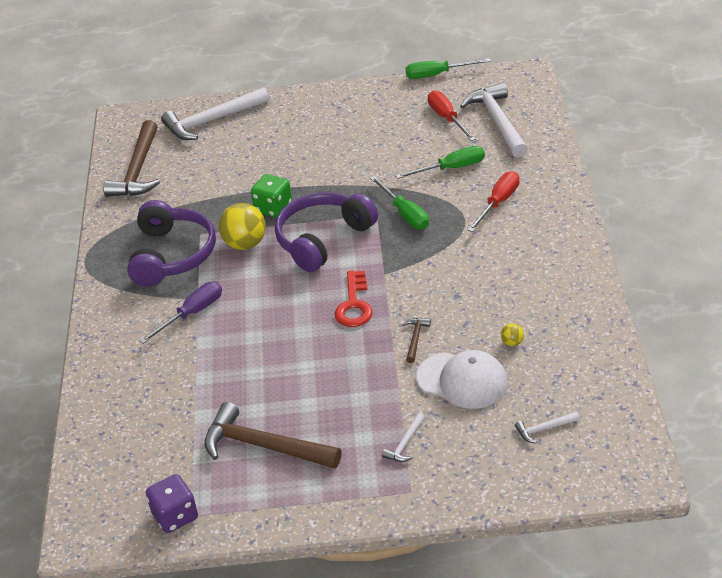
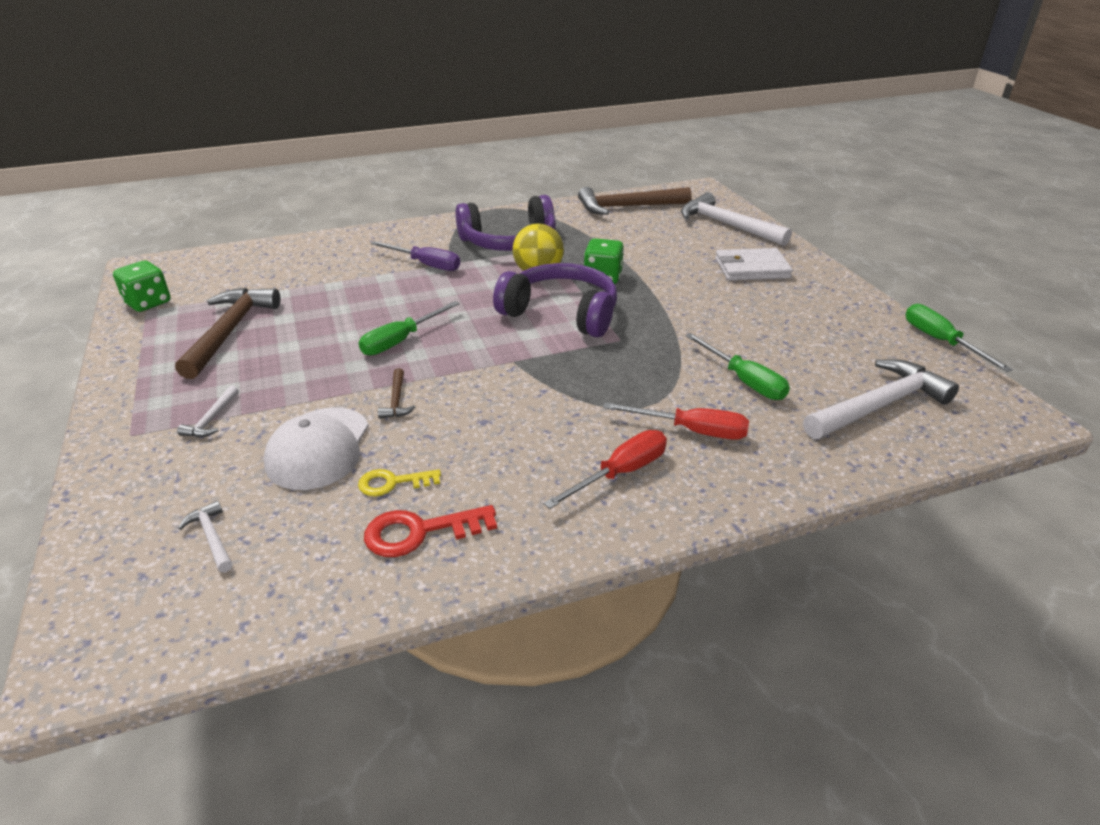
camera: 70 degrees right, 5 degrees down
(175, 516) = (148, 303): purple dice -> green dice
(297, 127) = (751, 268): none -> white wallet
(354, 304) = (453, 349): red key -> red key (420, 532)
(405, 214) = (631, 359): green screwdriver -> green screwdriver (401, 340)
(405, 444) = (211, 419): white hammer -> white hammer turned 90 degrees counterclockwise
(415, 339) = (396, 400): brown hammer -> brown hammer turned 90 degrees clockwise
(447, 118) = (850, 362): red screwdriver -> red screwdriver (620, 473)
(512, 342) = (393, 483): yellow ball -> yellow key

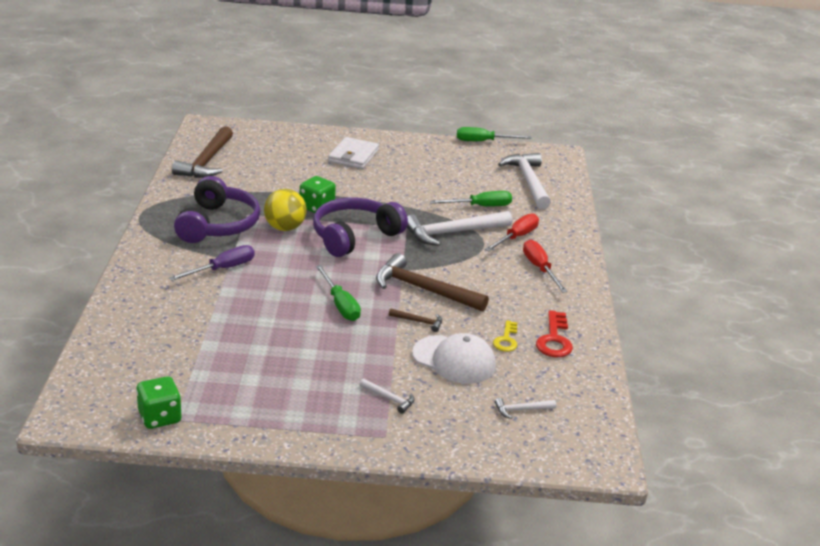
camera: 70 degrees left, 5 degrees down
(230, 331) = (258, 378): brown hammer -> brown hammer (423, 289)
(727, 225) = (281, 139): white hammer -> white hammer (453, 233)

